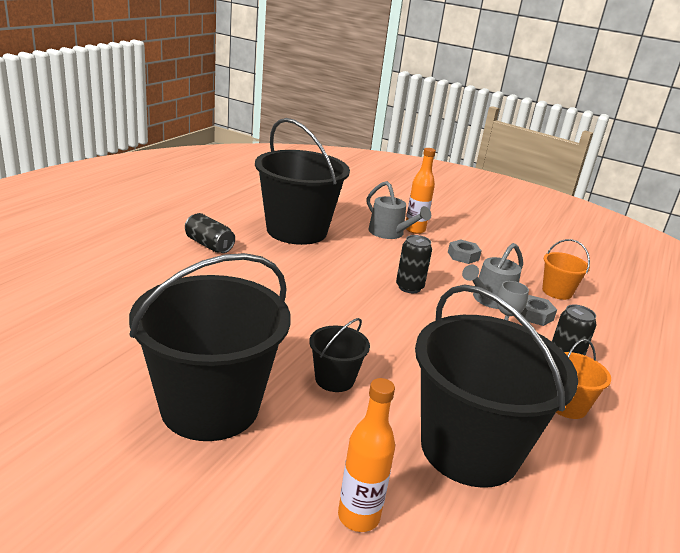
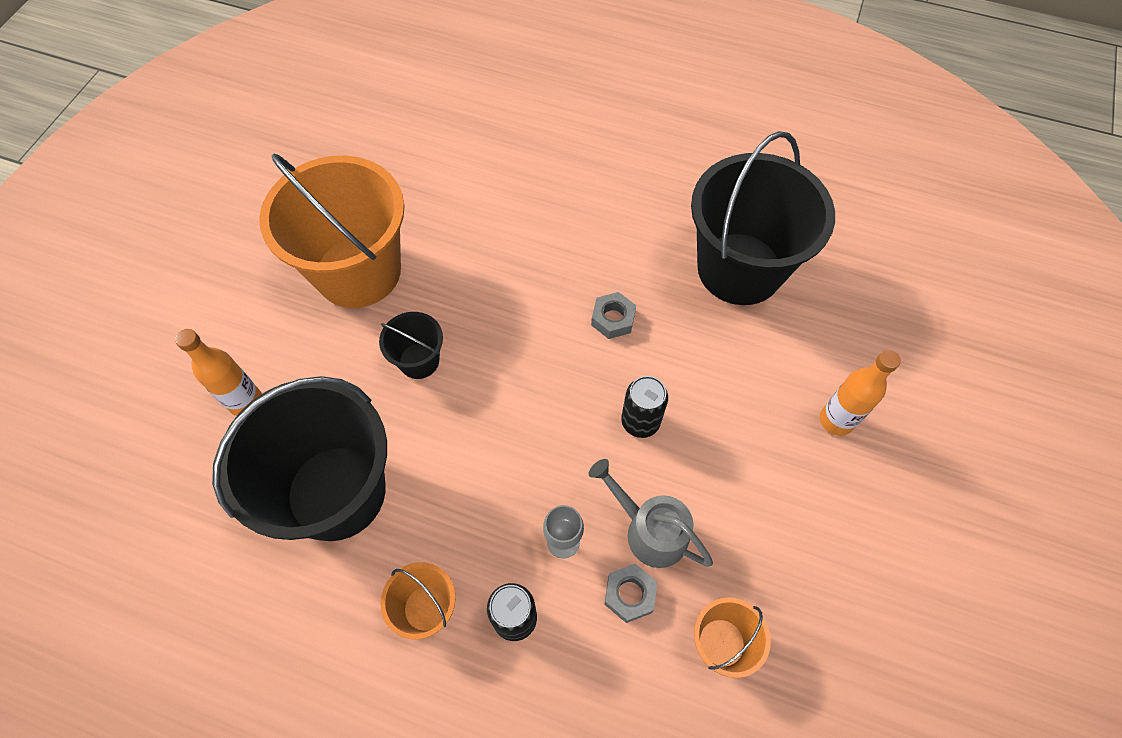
camera: 85 degrees right, 35 degrees up
(209, 245) = (648, 191): black can -> none
(210, 406) = (358, 271): black bucket -> orange bucket
(390, 233) = (800, 385): grey watering can -> none
(463, 256) = (777, 496): grey nut -> grey nut (613, 319)

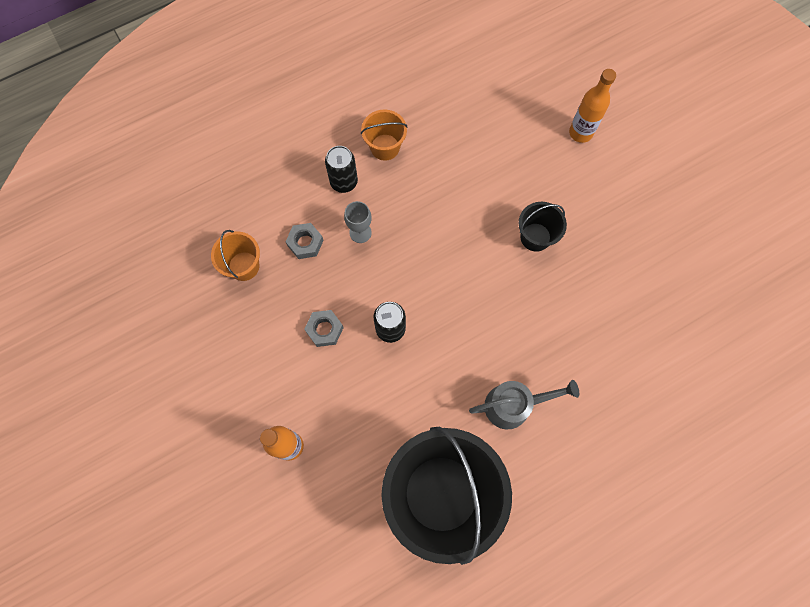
camera: 130 degrees right, 10 degrees up
(336, 492) = (484, 144): black bucket -> none
(358, 271) = (634, 245): orange bucket -> none
(613, 319) = (472, 372): grey nut -> grey nut (324, 329)
(649, 530) = (327, 280): grey watering can -> grey watering can (514, 405)

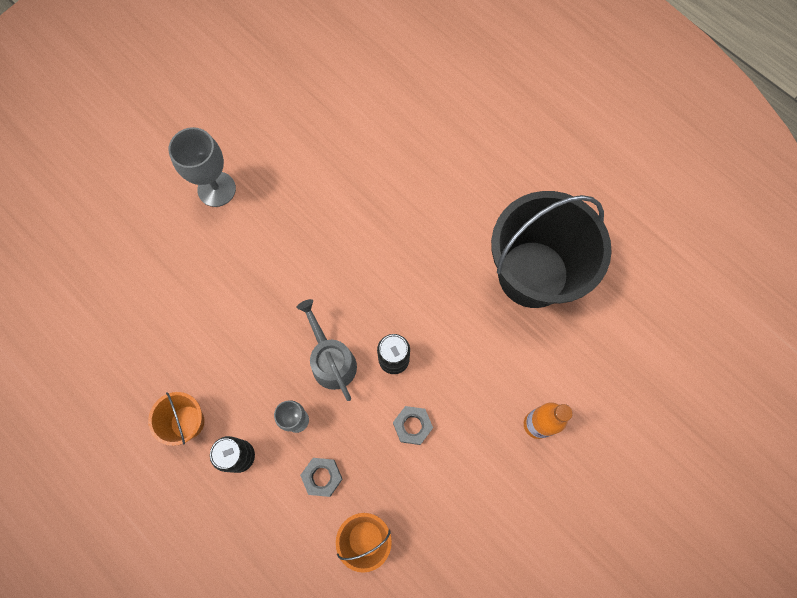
camera: 105 degrees left, 0 degrees up
(514, 405) = (435, 229): grey watering can -> grey watering can (331, 360)
(535, 237) = (263, 244): black bucket -> none
(580, 133) = (135, 223): orange bottle -> none
(602, 207) = (216, 189): none -> grey goblet

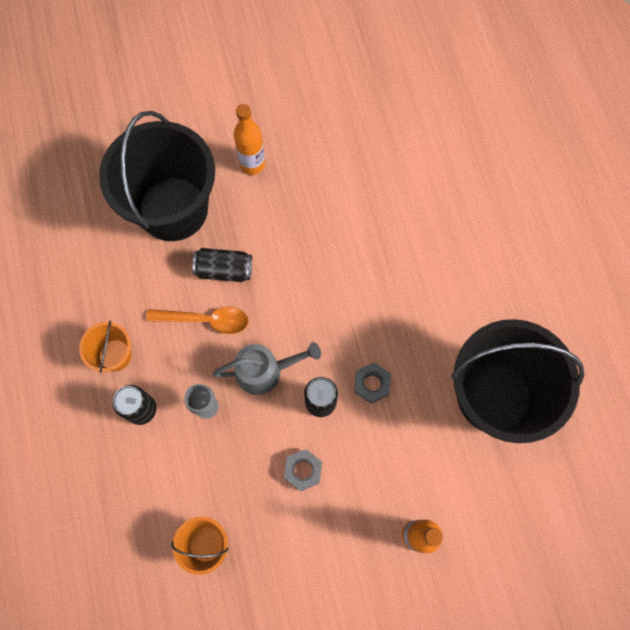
camera: 30 degrees right, 0 degrees up
(167, 265) = (173, 209): none -> black bucket
(216, 189) = (252, 164): grey goblet -> orange bottle
(244, 293) = (224, 270): none -> black can
(253, 346) = (206, 320): none -> orange spoon
(322, 477) = (200, 468): grey nut -> grey nut (372, 384)
(331, 360) = (265, 371): grey watering can -> grey watering can turned 75 degrees clockwise

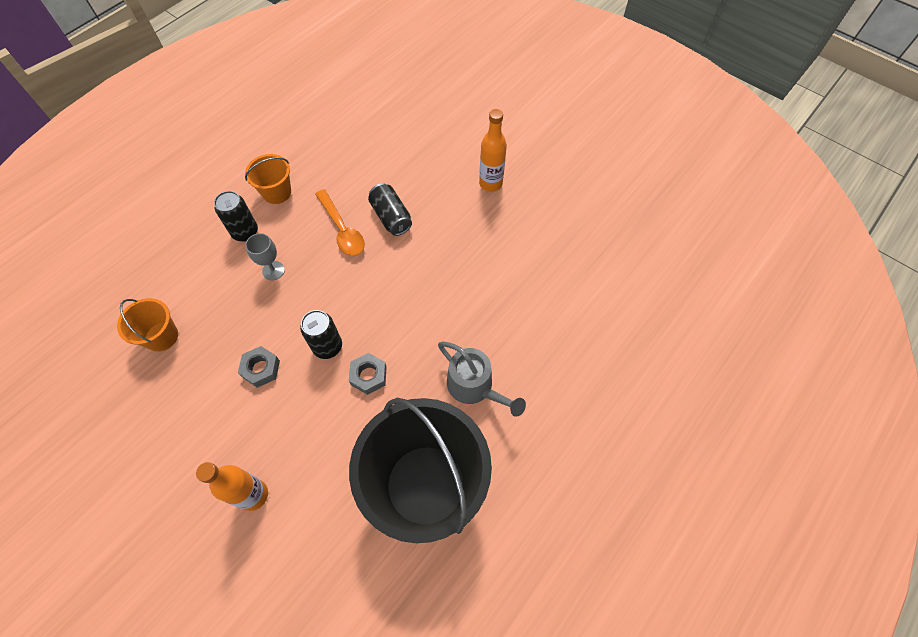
camera: 55 degrees right, 10 degrees down
(173, 209) = (415, 159): black bucket -> none
(265, 371) = (328, 292): grey watering can -> grey watering can (475, 387)

